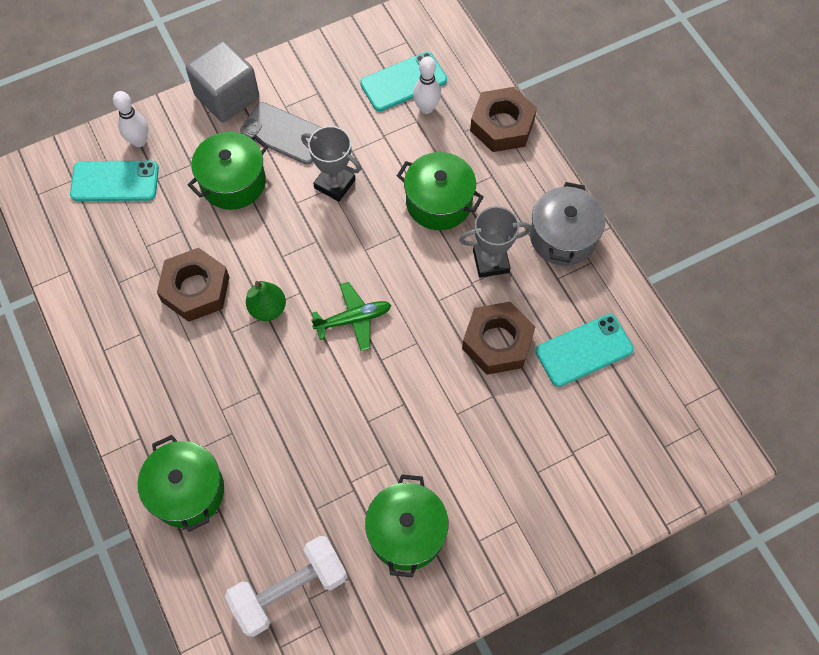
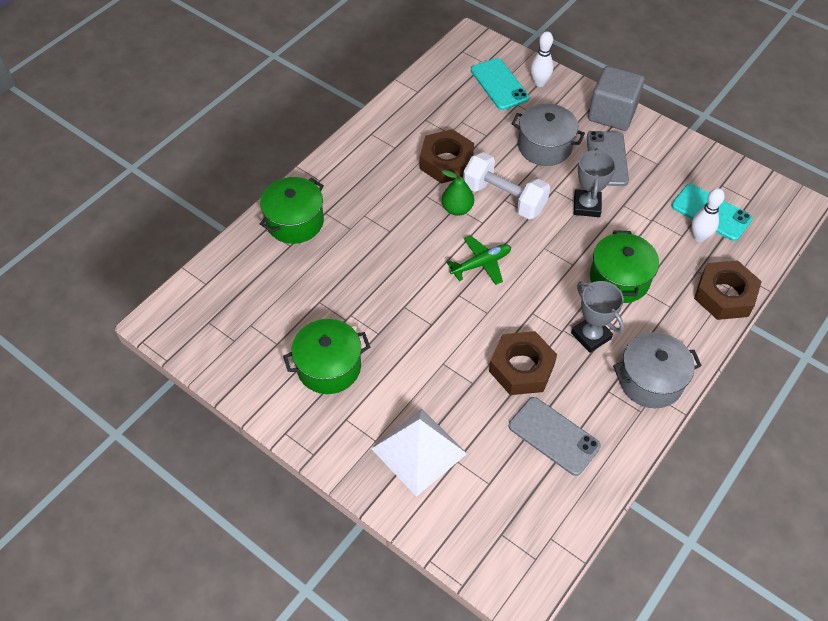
camera: 65 degrees right, 10 degrees down
(233, 182) = (544, 146): green pot -> grey pot
(290, 590) = (251, 311): white dumbbell -> white dumbbell (504, 198)
(353, 319) = (481, 264): green plane -> green plane turned 75 degrees counterclockwise
(546, 483) = (419, 451): none -> white pyramid
(584, 350) = (553, 436): turquoise phone -> grey phone

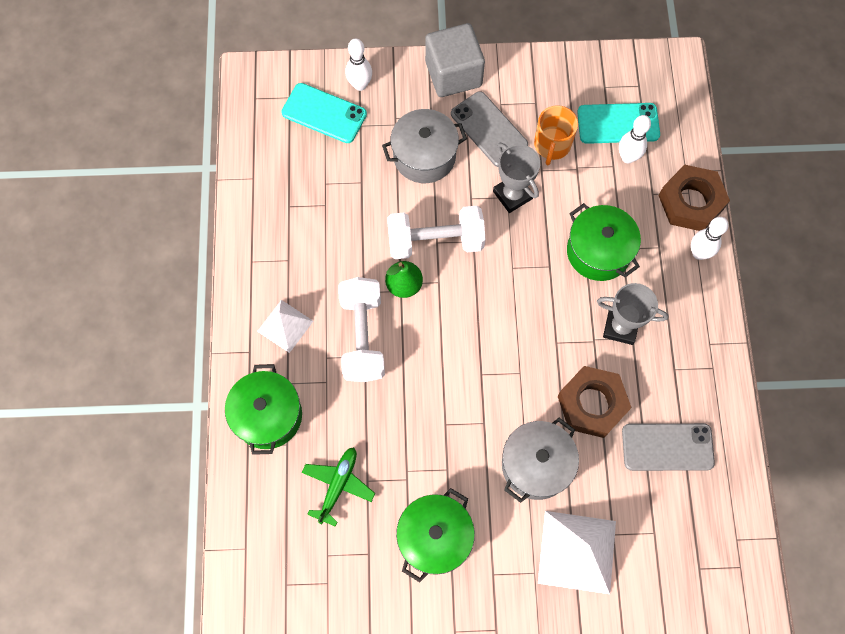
camera: 40 degrees left, 15 degrees up
(356, 181) = (285, 326): none -> white pyramid
(400, 219) = (362, 336): none -> white dumbbell
(446, 162) = (350, 240): brown nut -> none
(481, 264) = (474, 327): green plane -> green plane (338, 485)
(646, 195) = (552, 145): none -> orange mug
(650, 380) = (698, 332): grey pot -> grey pot (536, 465)
(700, 331) = (699, 253): none -> white bowling pin

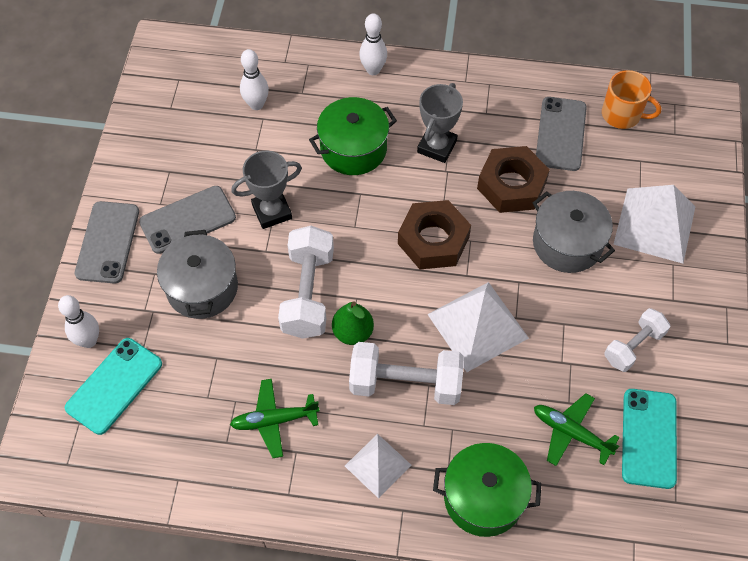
camera: 80 degrees left, 10 degrees down
(312, 238) = (274, 420): none -> green plane
(430, 391) = (478, 326): none -> white pyramid
(434, 537) = (633, 346): green pot -> white dumbbell
(453, 74) = (107, 242): grey cube -> grey phone
(552, 145) = (223, 166): orange mug -> orange mug (622, 114)
(618, 123) = (216, 105): turquoise phone -> turquoise phone (649, 438)
(690, 202) = (319, 65): brown nut -> brown nut (433, 240)

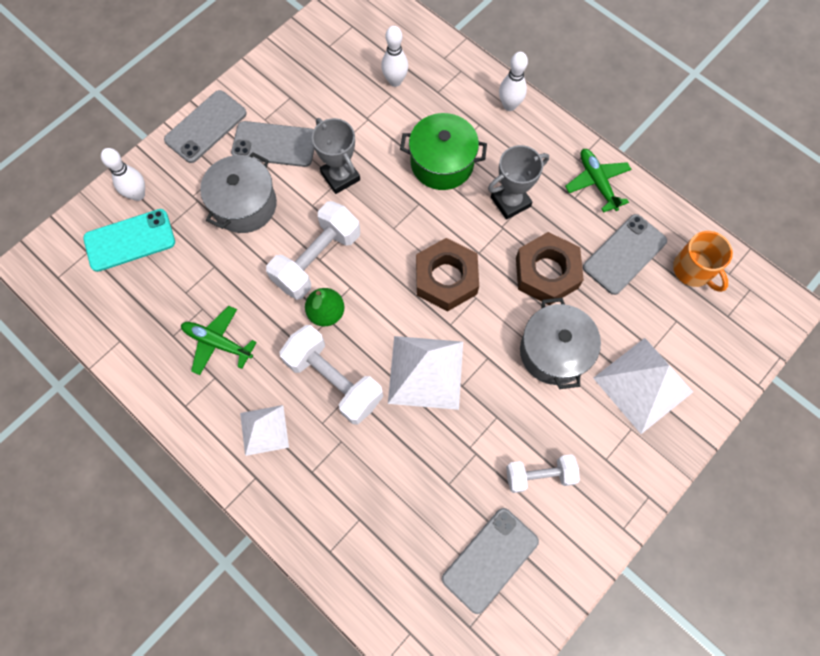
camera: 35 degrees right, 10 degrees up
(272, 211) = (340, 176): grey trophy -> grey trophy turned 45 degrees clockwise
(483, 498) = (321, 512): green pot -> none
(571, 432) = (430, 509): green plane -> green plane (597, 182)
(649, 438) = (490, 559): turquoise phone -> grey phone

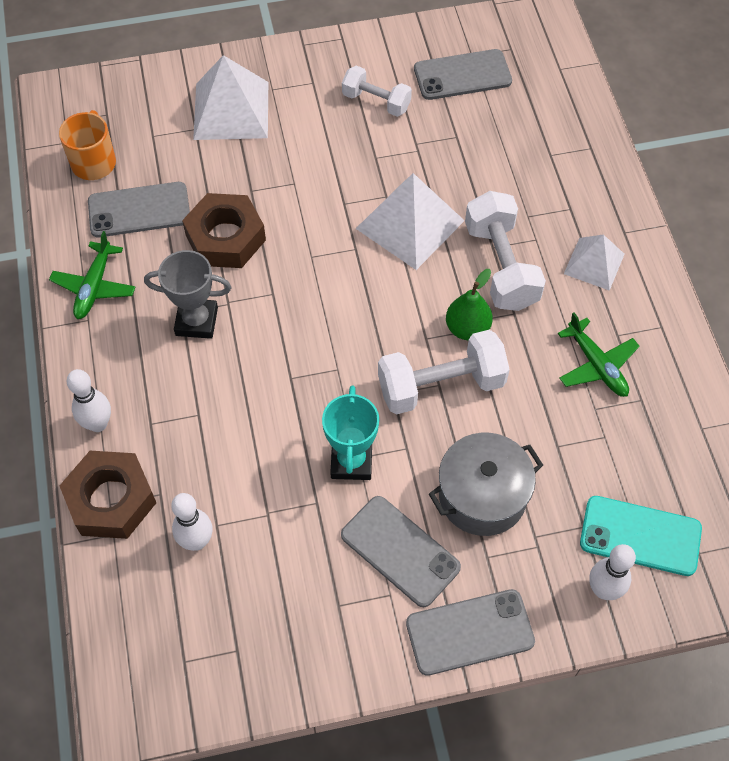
camera: 145 degrees left, 10 degrees down
(340, 176) = (351, 461): grey trophy -> turquoise trophy
(442, 163) = (229, 405): green pot -> none
(446, 278) = (325, 289): brown nut -> brown nut (111, 500)
(553, 352) = (281, 174): grey pot -> none

